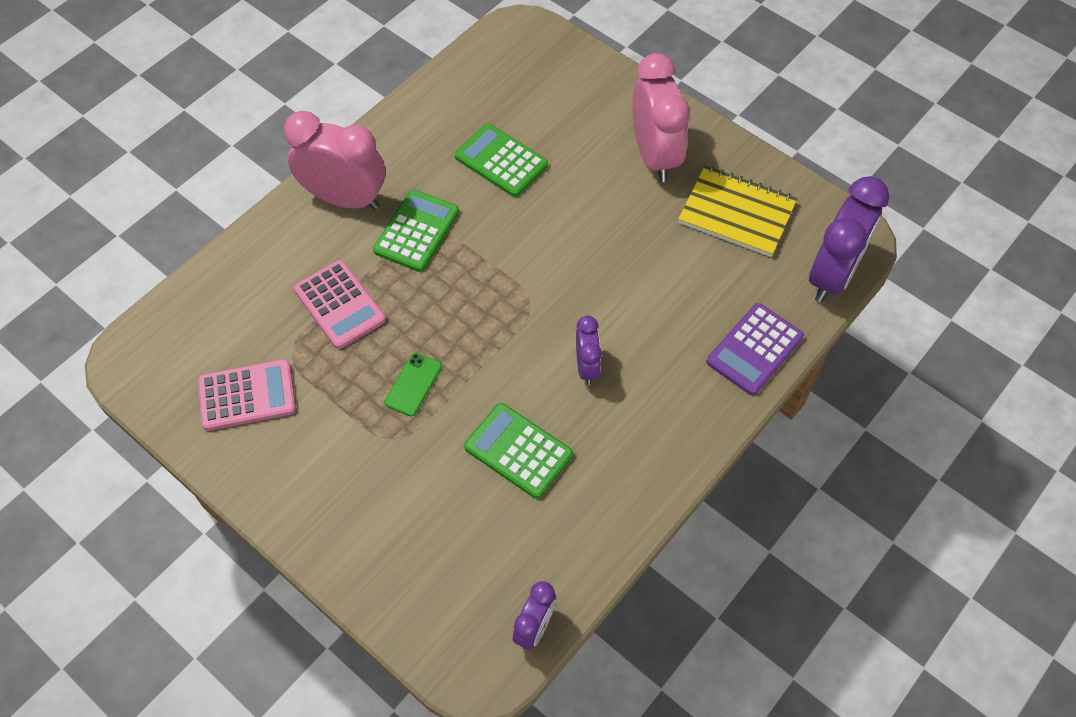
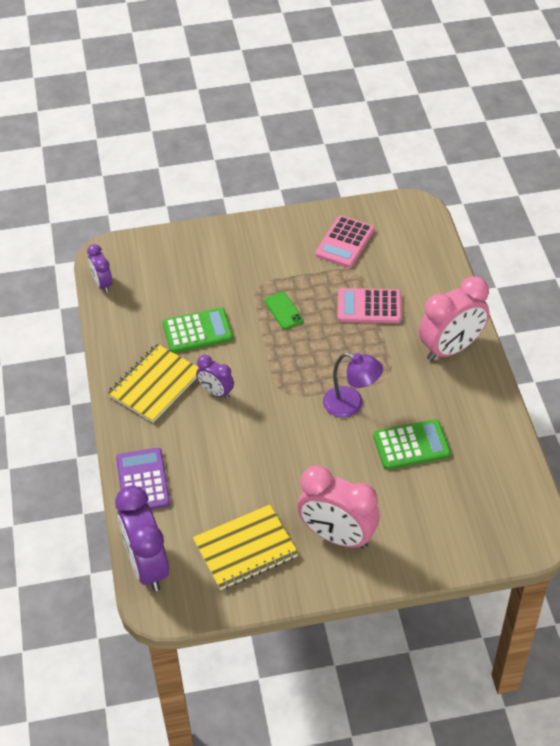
camera: 130 degrees right, 10 degrees down
(416, 231) = (391, 369): green calculator -> none
(494, 237) = (351, 405): none -> purple lamp
(631, 435) = (155, 384): none -> yellow notebook

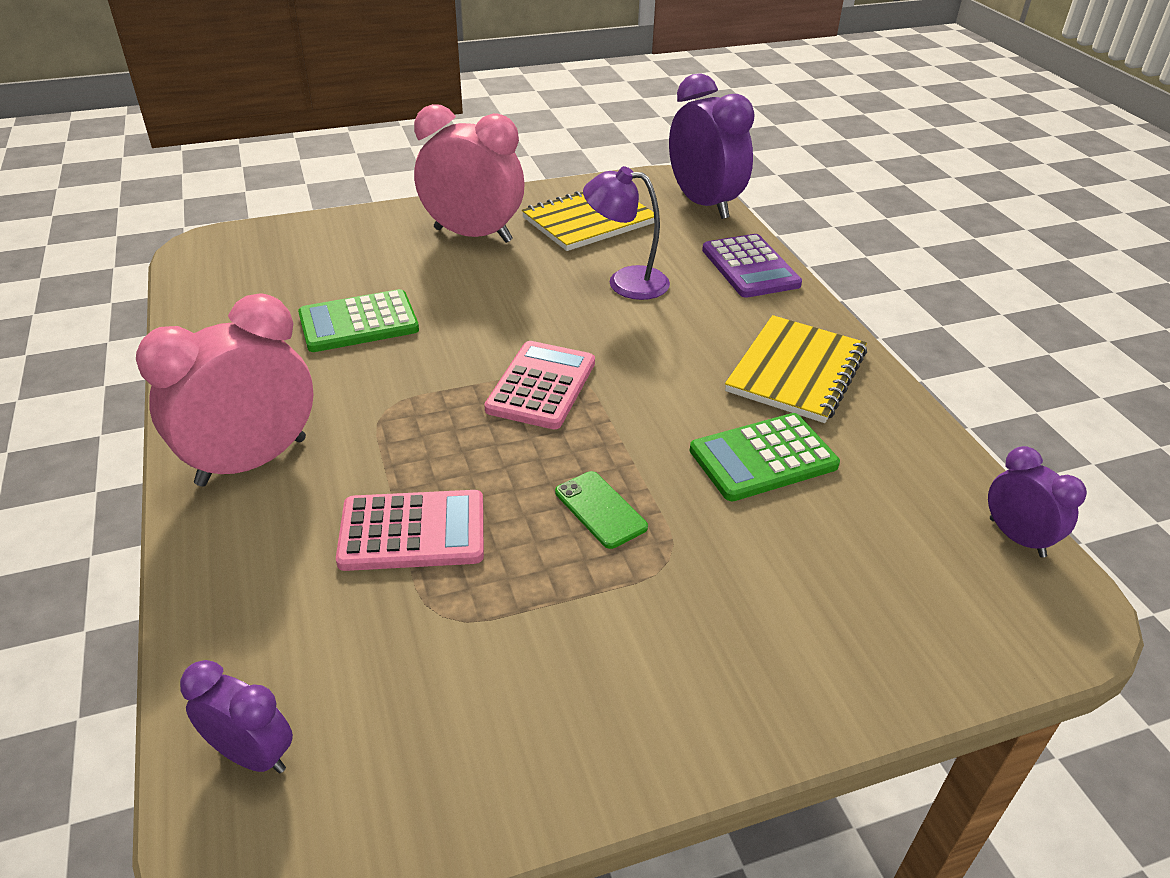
camera: 170 degrees right, 10 degrees down
(216, 392) = (688, 368): purple clock -> purple clock (252, 754)
(345, 242) = (469, 700): pink calculator -> pink calculator (541, 386)
(351, 405) = (454, 365): purple lamp -> purple lamp (625, 282)

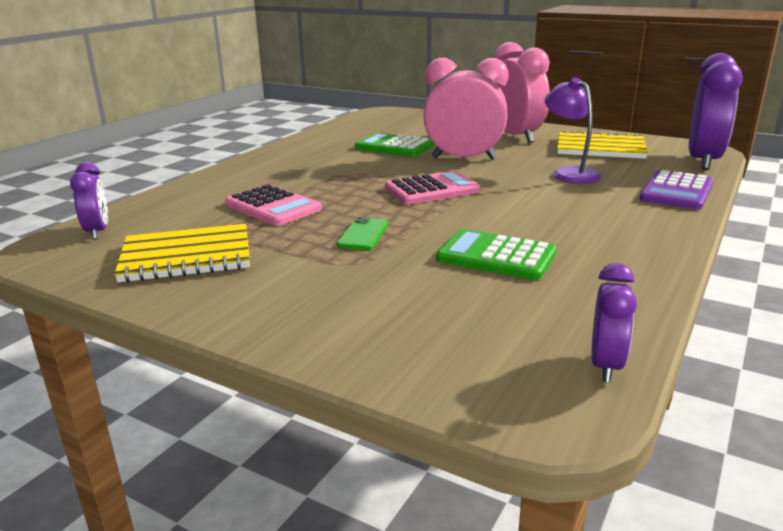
camera: 50 degrees right, 15 degrees down
(252, 461) = (265, 168): pink clock -> pink clock (464, 158)
(796, 372) = (605, 237): yellow notebook -> yellow notebook (186, 257)

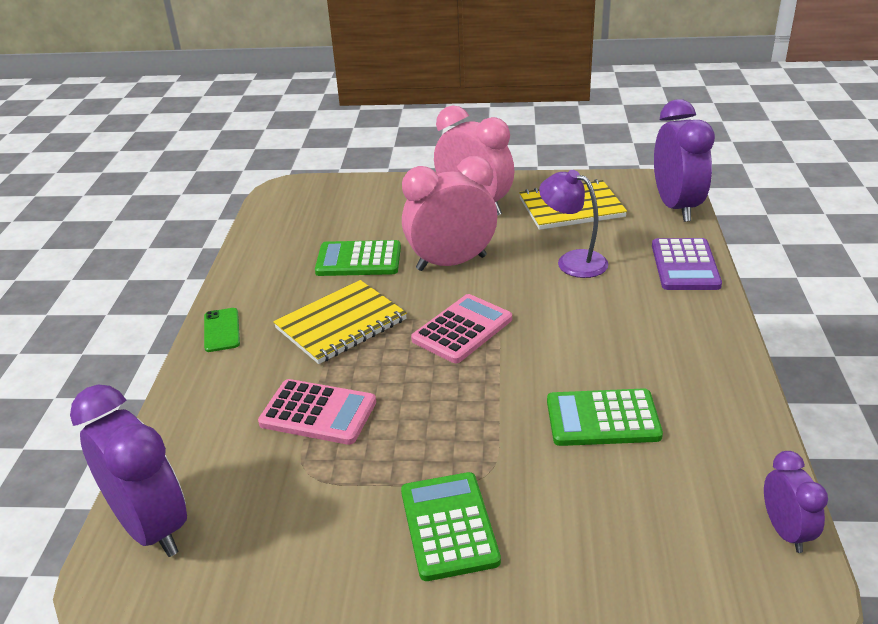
camera: 25 degrees left, 10 degrees up
(97, 232) = (151, 527): purple clock -> purple clock, size x1.89
(186, 257) = (301, 530): yellow notebook -> yellow notebook (341, 324)
(294, 281) = (449, 526): none -> green calculator
(363, 234) = (454, 428): green phone -> green phone (221, 330)

